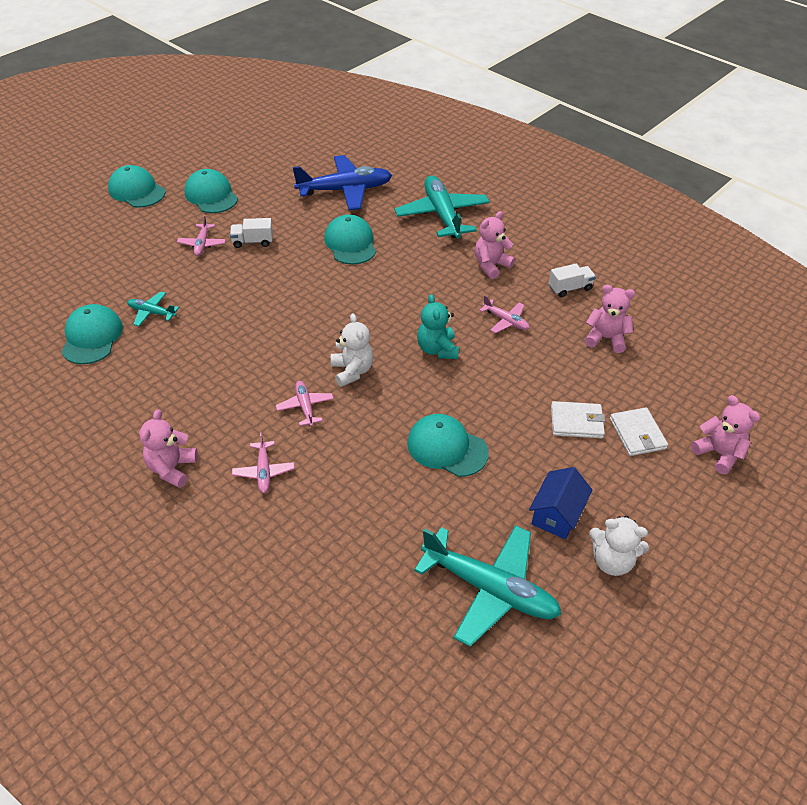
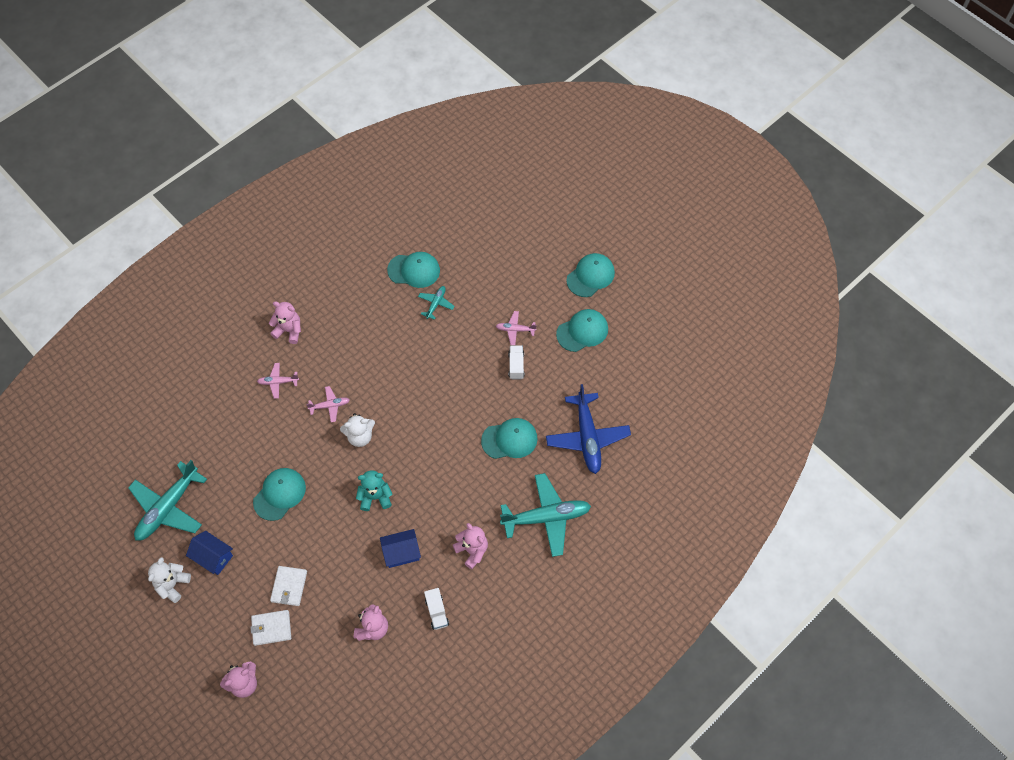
camera: 95 degrees right, 15 degrees up
(506, 321) = (401, 552): pink plane -> blue house

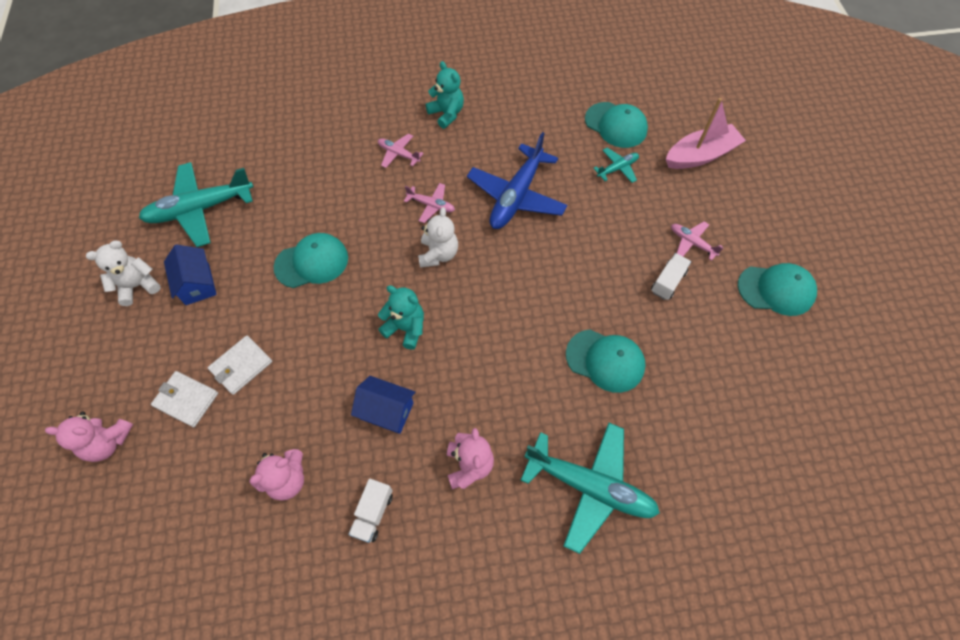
camera: 35 degrees right, 0 degrees up
(289, 330) = (446, 114): pink teddy bear -> turquoise teddy bear
(360, 436) = (438, 254): white teddy bear -> white teddy bear turned 105 degrees counterclockwise
(484, 261) = (700, 155): none -> pink boat
(587, 437) = (707, 419): blue plane -> blue plane (516, 196)
(590, 276) = (823, 235): turquoise cap -> none

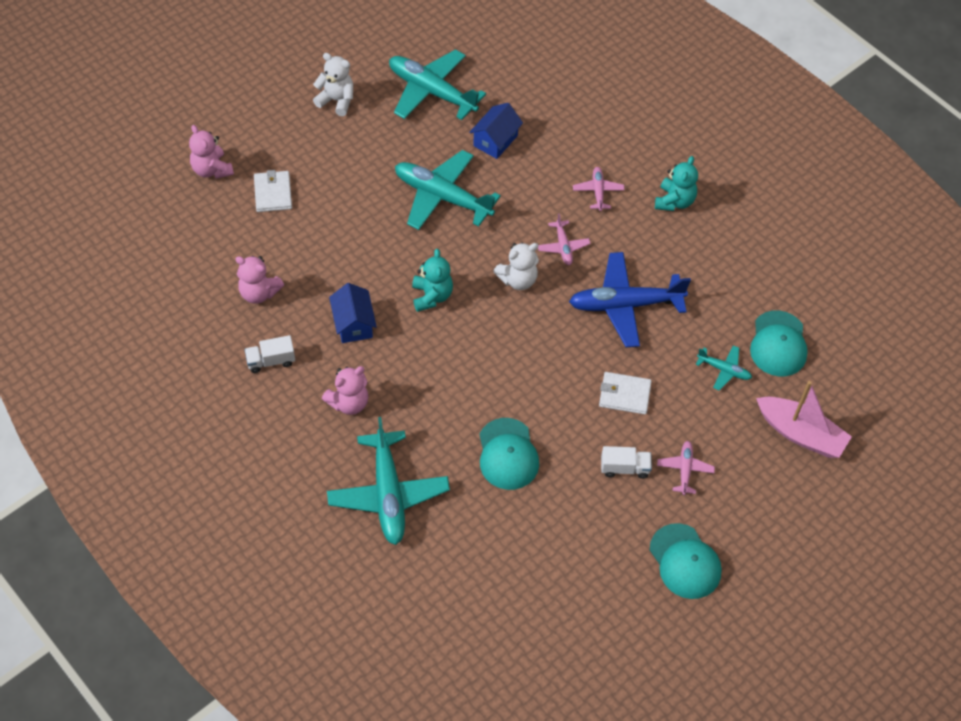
camera: 55 degrees right, 5 degrees down
(197, 284) = (366, 136): blue house -> blue house (495, 140)
(241, 366) = (322, 209): white wallet -> white wallet (624, 395)
(312, 262) = (442, 197): turquoise cap -> turquoise plane

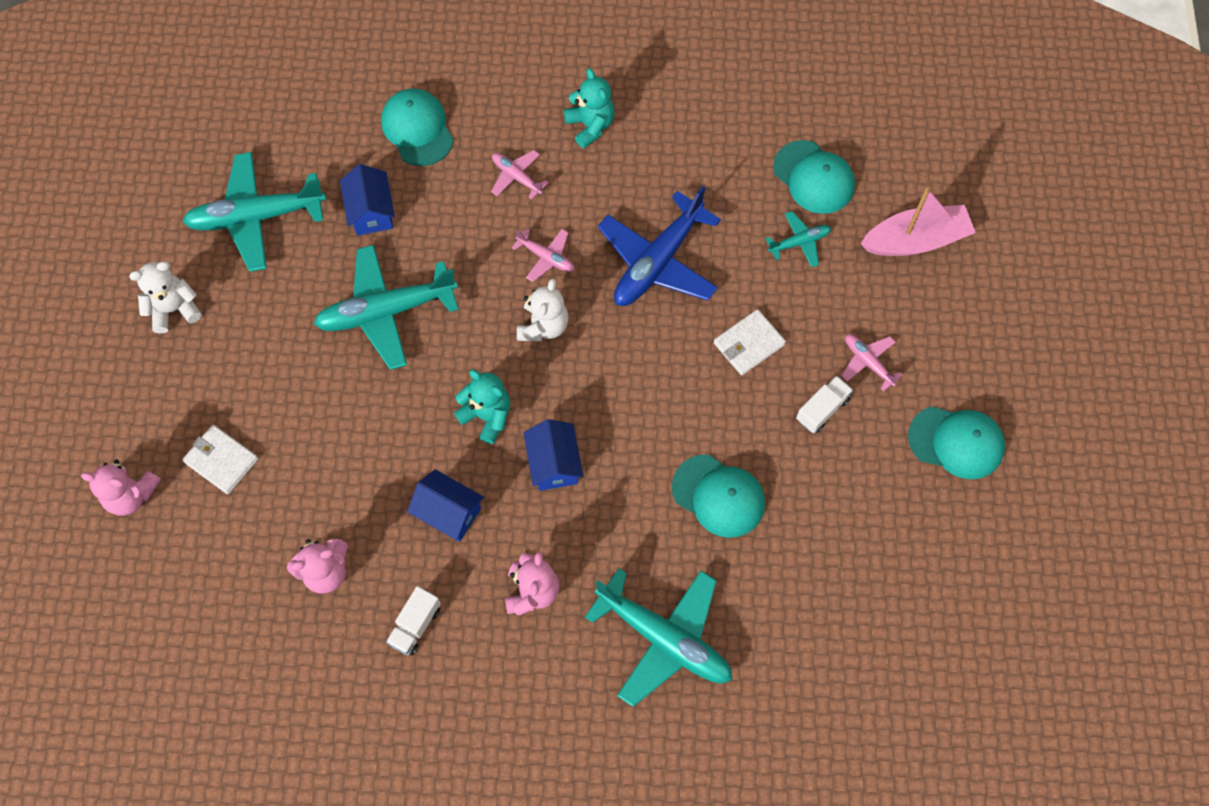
camera: 45 degrees left, 10 degrees up
(438, 352) = (554, 463): none -> blue house
(572, 120) = (417, 129): none -> turquoise cap

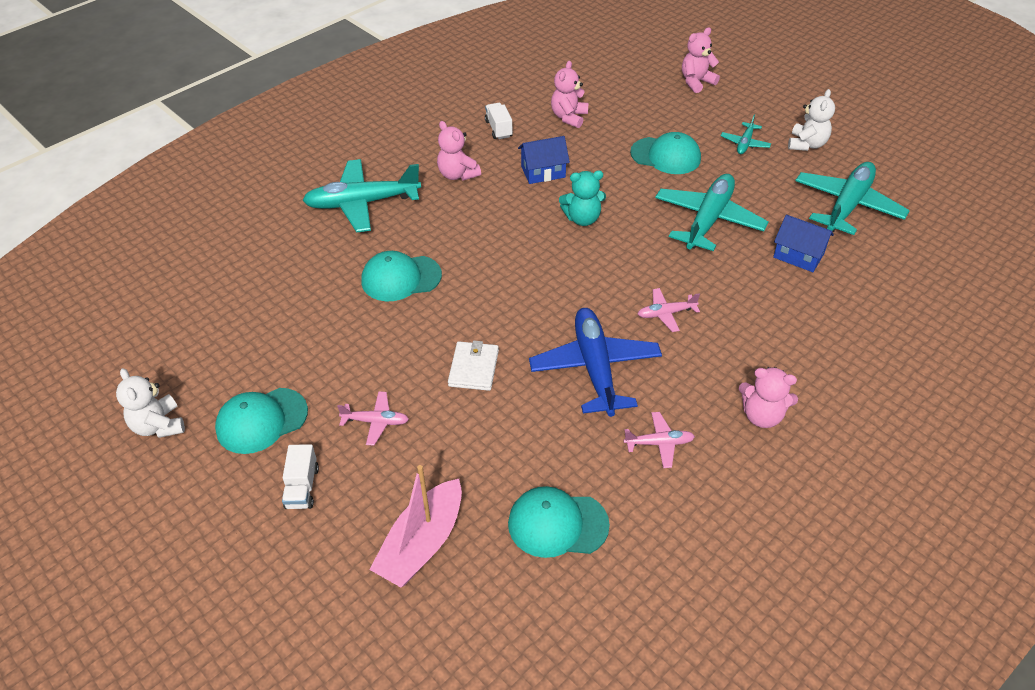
camera: 135 degrees right, 20 degrees down
(221, 460) = (680, 116): white wallet -> none
(417, 129) = (854, 318): turquoise cap -> turquoise cap (665, 156)
(516, 177) = (754, 342): pink plane -> pink plane (659, 443)
(543, 326) = (614, 279): white teddy bear -> white teddy bear (158, 425)
(554, 463) = (516, 226): blue house -> none
(590, 126) = (762, 416): turquoise teddy bear -> pink teddy bear
(799, 242) = (513, 463): turquoise plane -> turquoise plane (745, 143)
(822, 409) = (380, 368): white truck -> white truck (302, 487)

